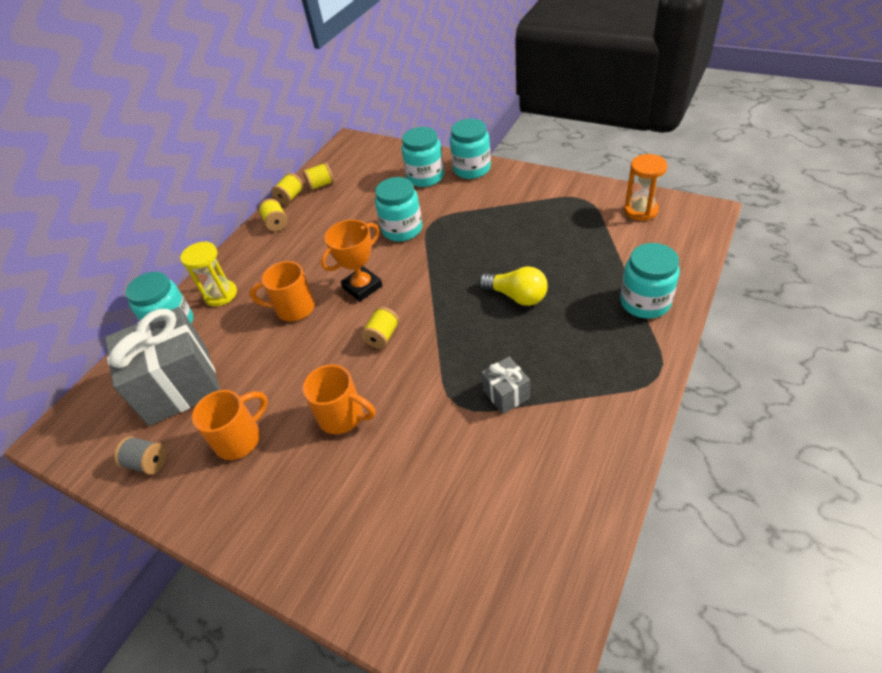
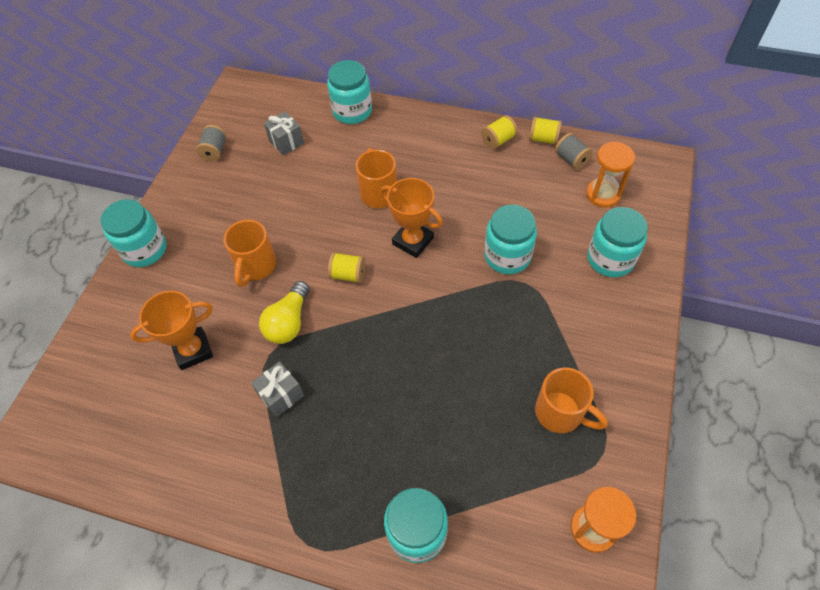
camera: 75 degrees right, 10 degrees up
(179, 385) = (286, 142): grey gift -> grey gift, size x0.44
(221, 294) = (391, 131): yellow hourglass -> none
(240, 438) = (235, 201): orange mug -> orange mug (560, 413)
(321, 185) = (571, 159): yellow spool -> grey spool
(364, 173) = (603, 194): none -> orange hourglass
(435, 479) = (193, 350): none -> orange trophy
(471, 169) = (639, 307): turquoise jar -> turquoise jar (145, 250)
(516, 296) = (413, 389): yellow light bulb -> yellow light bulb (289, 322)

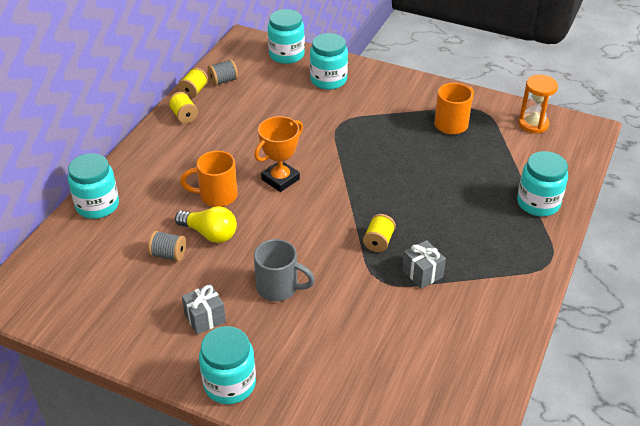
camera: 85 degrees left, 15 degrees down
(193, 350) = (367, 337): orange trophy -> none
(215, 151) = (103, 321): grey spool -> grey spool (168, 254)
(256, 266) = (279, 287): orange mug -> grey mug
(286, 142) = (117, 259): grey gift -> grey gift (205, 318)
(289, 322) = (349, 265): yellow light bulb -> yellow light bulb (210, 233)
(348, 274) = (306, 223): yellow spool -> yellow spool (378, 241)
(507, 256) = (312, 129): turquoise jar -> turquoise jar (286, 55)
(603, 194) = (266, 72): orange hourglass -> none

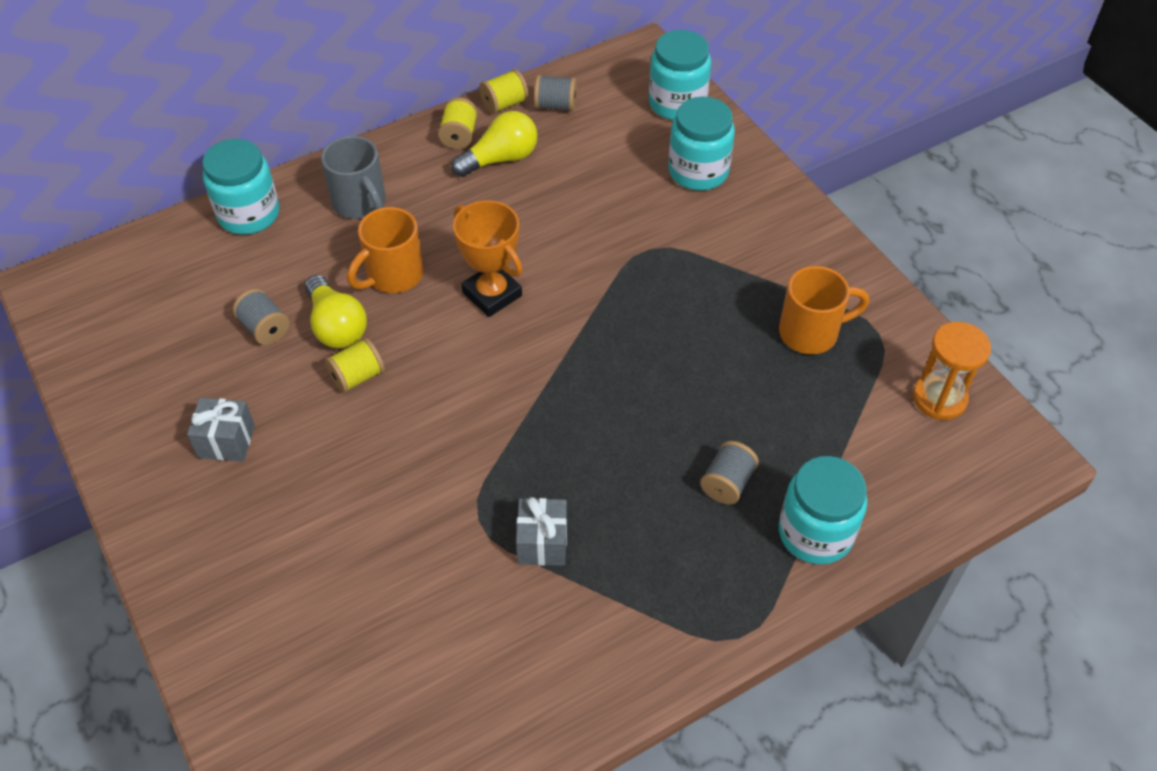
camera: 35 degrees right, 10 degrees up
(216, 196) = (393, 275): orange mug -> orange mug turned 75 degrees counterclockwise
(219, 117) = (500, 159): none -> yellow light bulb
(229, 384) = (173, 548): turquoise jar -> none
(279, 287) = (346, 452): grey mug -> grey mug (360, 203)
(280, 179) = (492, 294): orange trophy -> orange trophy turned 60 degrees clockwise
(378, 241) = (530, 460): yellow spool -> yellow spool (357, 376)
(480, 203) = (727, 483): none -> grey spool

